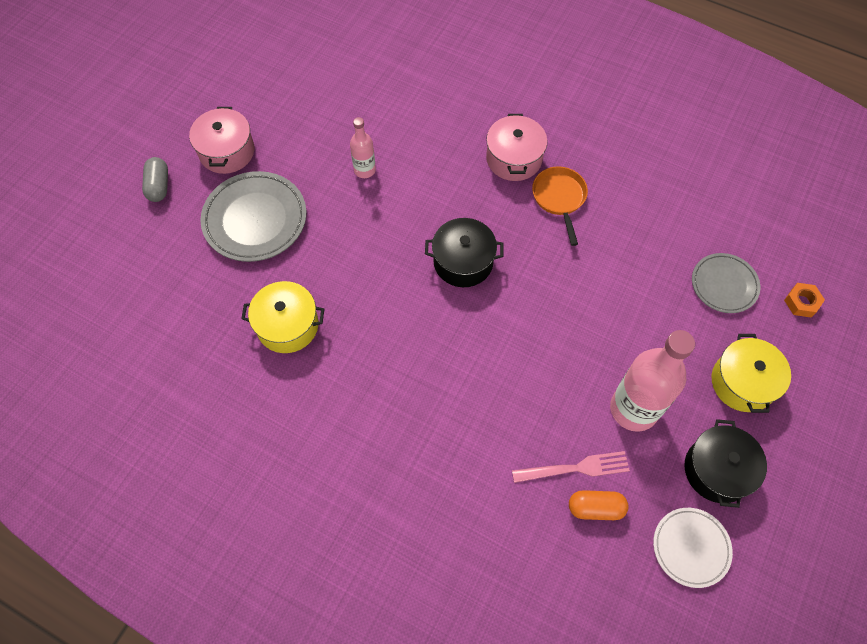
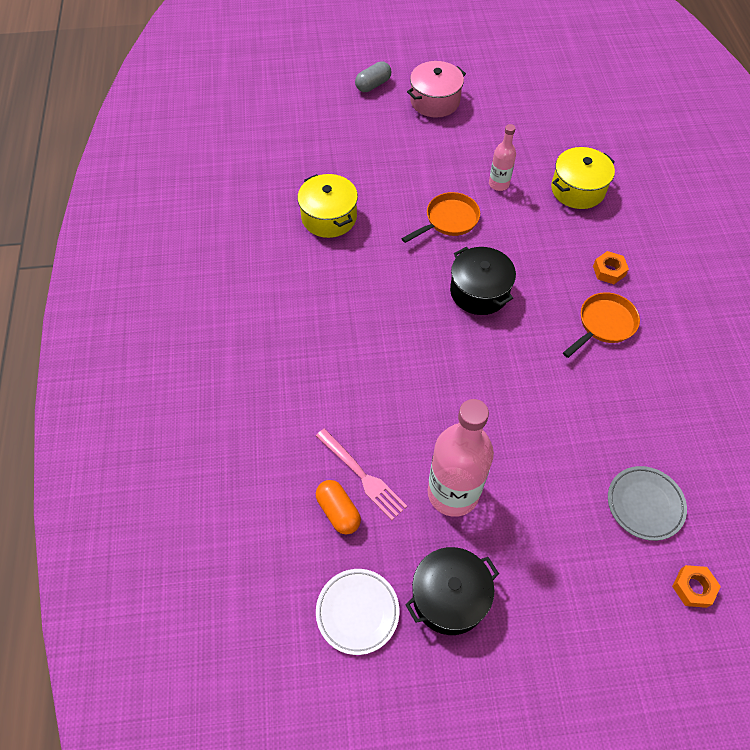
camera: 55 degrees right, 5 degrees down
(255, 220) = (396, 149): grey plate -> none
(371, 233) = (449, 220): none -> orange pan
(514, 158) = (609, 271): pink pot -> orange nut
(742, 382) = (557, 574): yellow pot -> yellow pot (577, 189)

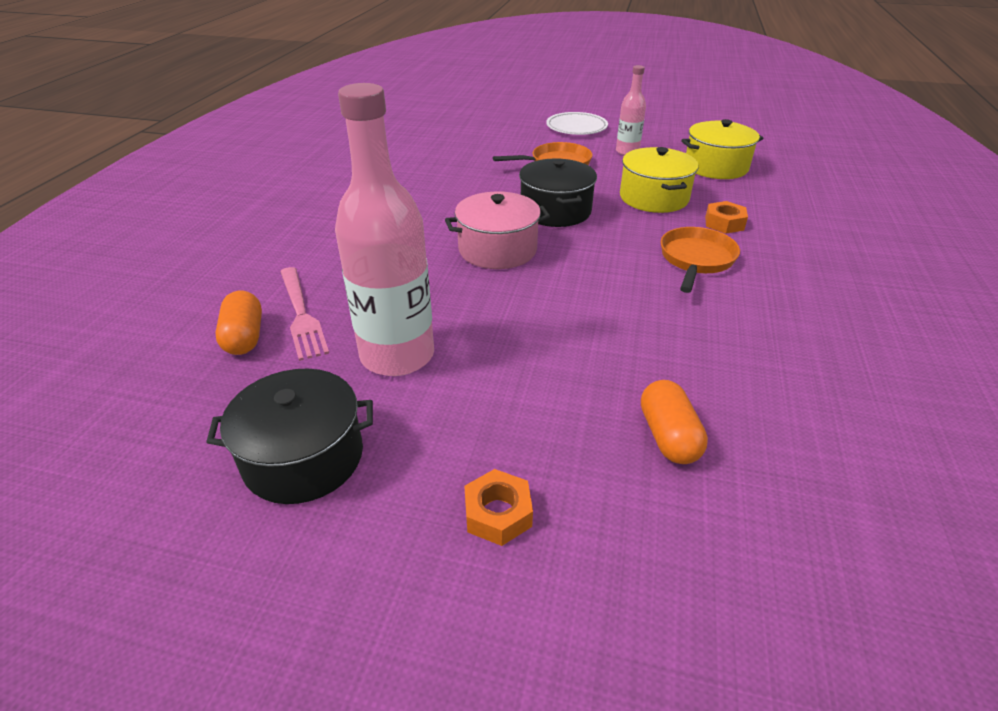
camera: 20 degrees right, 20 degrees down
(329, 217) = (436, 144): yellow pot -> yellow pot (653, 198)
(357, 612) = (170, 437): white plate -> white plate (576, 128)
(373, 85) = (541, 88): grey capsule -> none
(435, 101) = (594, 102): pink pot -> pink pot (497, 249)
(604, 324) = (696, 260): orange pan -> orange pan turned 45 degrees counterclockwise
(645, 504) = (668, 436): grey plate -> orange capsule
(693, 588) = (705, 566): orange nut -> orange nut (498, 513)

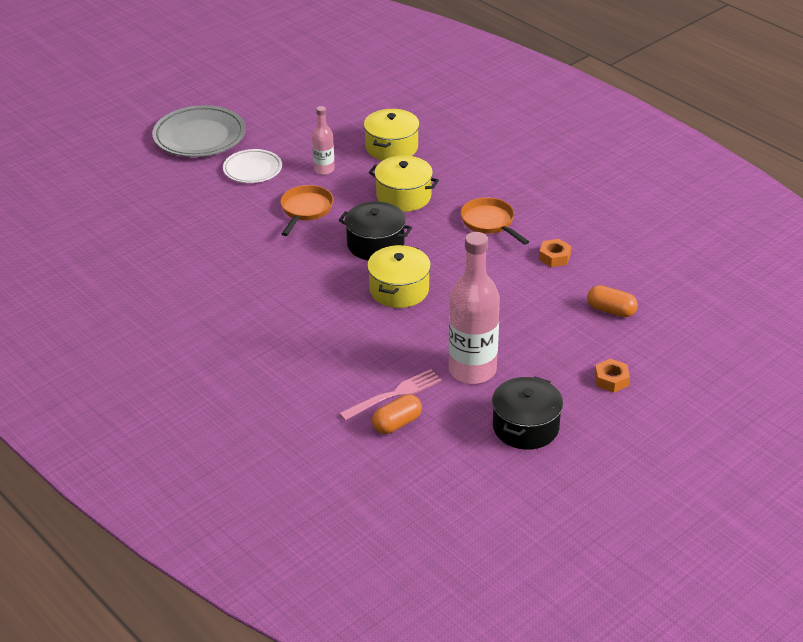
camera: 55 degrees left, 0 degrees up
(244, 337) = (397, 423): orange capsule -> orange capsule turned 60 degrees counterclockwise
(301, 314) = (394, 394): pink fork -> pink fork turned 45 degrees counterclockwise
(497, 249) = (399, 290): pink pot -> yellow pot
(584, 99) = (200, 137): none -> grey plate
(724, 223) = (463, 189): orange nut -> orange nut (554, 257)

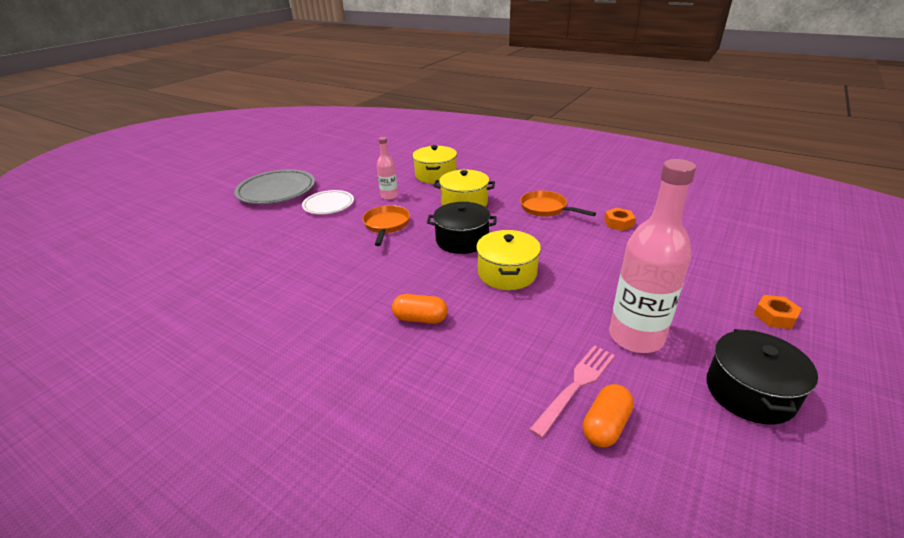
camera: 15 degrees left, 5 degrees down
(611, 310) = (705, 254): orange capsule -> orange capsule (420, 319)

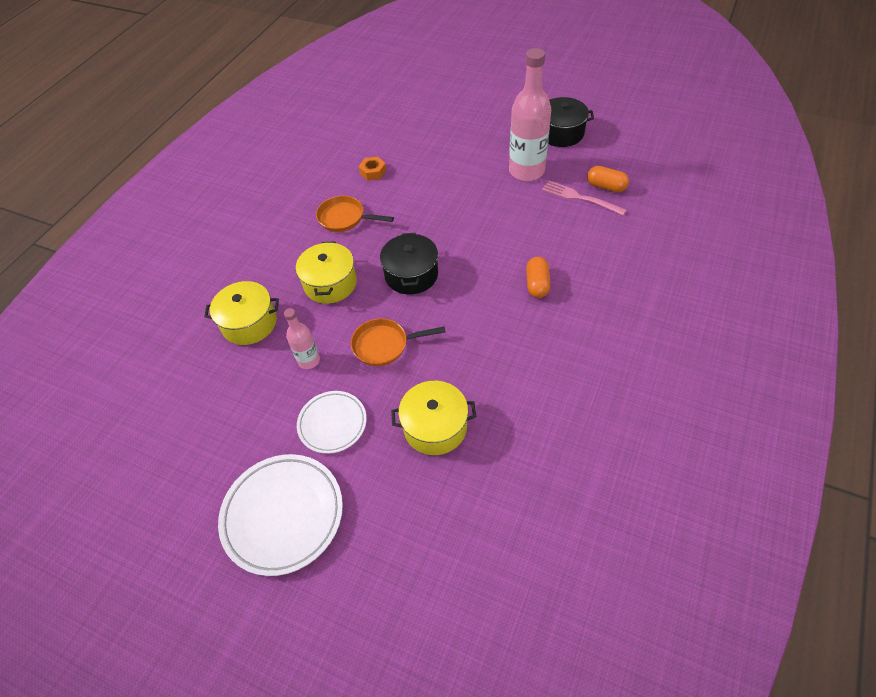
camera: 95 degrees left, 20 degrees up
(277, 191) = (283, 515): grey plate -> white plate
(507, 273) = (463, 238): yellow pot -> yellow pot (435, 427)
(546, 208) = (344, 218): orange pan -> orange pan turned 75 degrees clockwise
(774, 316) = (490, 113): orange nut -> none

